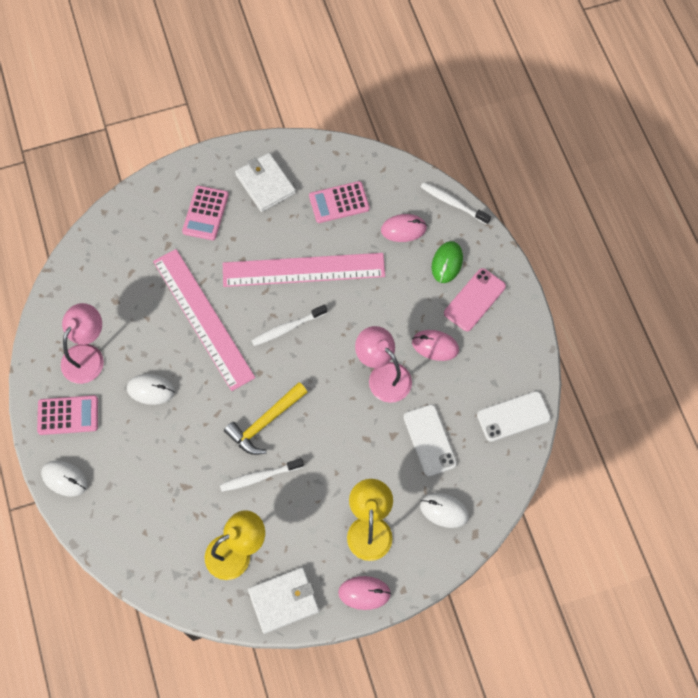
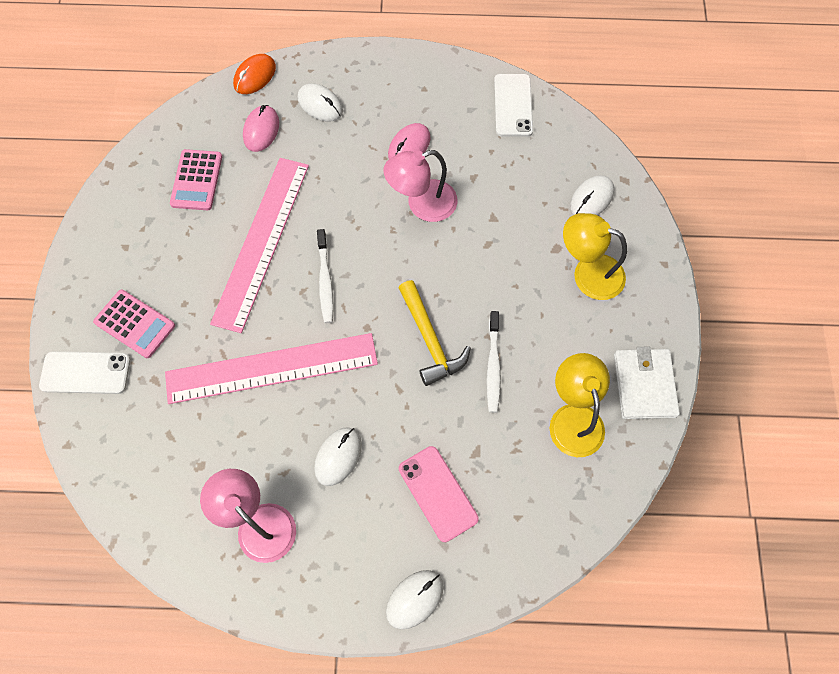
camera: 70 degrees left, 0 degrees up
(68, 415) = (330, 571): pink calculator -> none
(265, 184) = (132, 247): white wallet -> none
(364, 593) = (658, 301): pink mouse -> none
(429, 440) = (511, 186): white phone -> white phone (86, 373)
(447, 263) = (320, 105): green mouse -> white mouse
(453, 203) = (255, 76): white toothbrush -> orange mouse
(474, 300) = (373, 95): pink phone -> pink phone (438, 493)

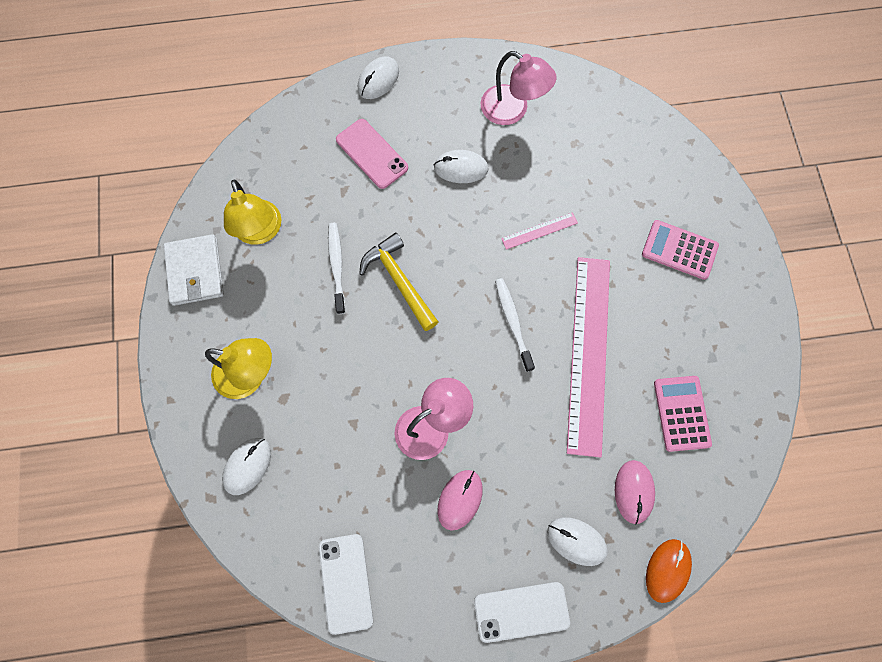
camera: 170 degrees right, 5 degrees up
(86, 373) = (703, 200): white phone -> white phone (521, 611)
(272, 368) = (539, 230): pink ruler -> pink ruler, size x0.40
(338, 456) = (461, 168): white mouse -> white mouse turned 75 degrees clockwise

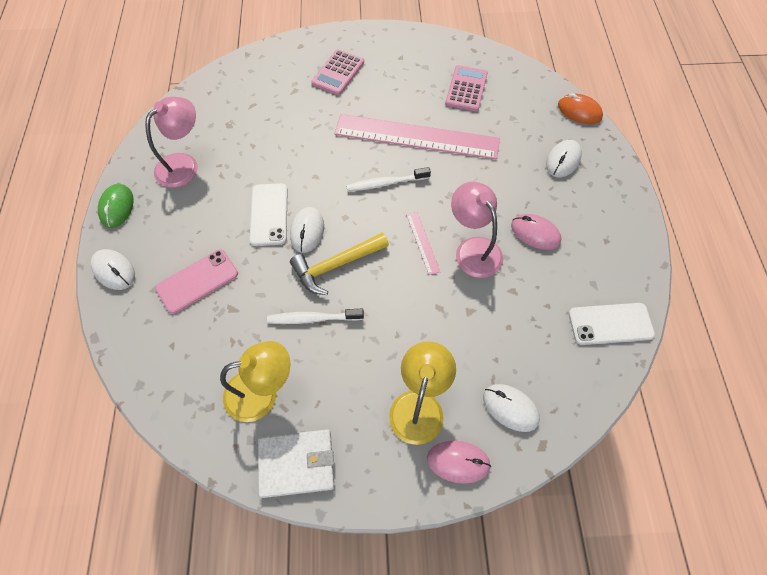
camera: 85 degrees left, 10 degrees down
(451, 63) = (117, 207): none -> green mouse
(461, 168) = (232, 208): white mouse -> white mouse (307, 231)
(521, 611) = (618, 200): white phone -> white phone (269, 214)
(539, 230) = (305, 157): pink ruler -> pink ruler (422, 242)
(633, 492) = (524, 123): pink mouse -> pink mouse (458, 462)
(681, 413) = (466, 89): pink calculator -> pink calculator turned 105 degrees clockwise

